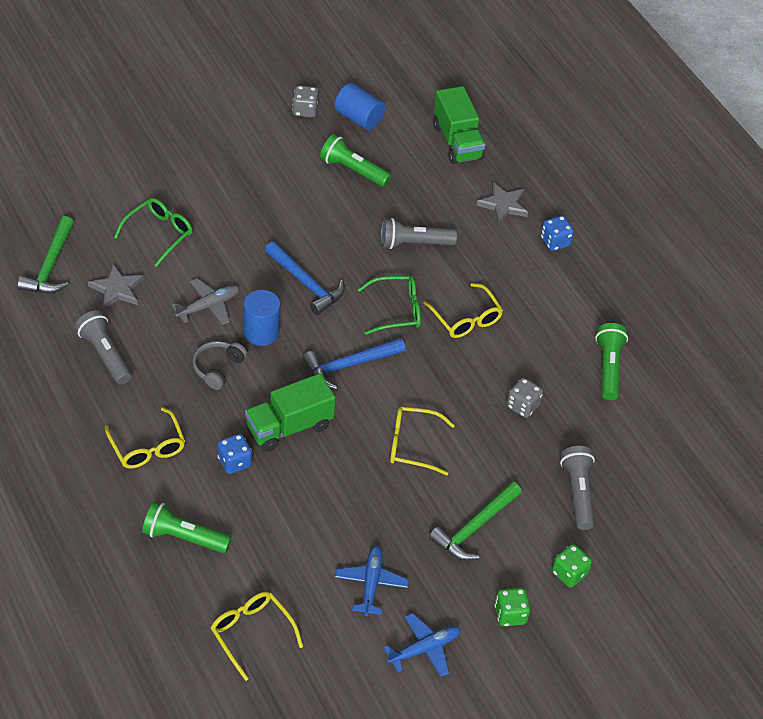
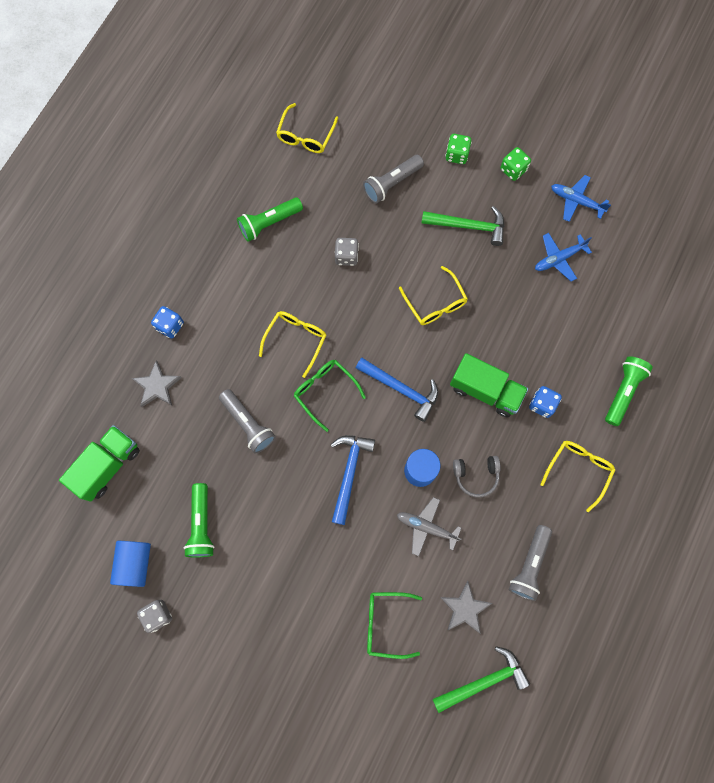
camera: 120 degrees left, 25 degrees up
(184, 537) = (623, 392): green flashlight -> green flashlight turned 135 degrees counterclockwise
(251, 633) = (650, 302): yellow glasses -> yellow glasses (305, 136)

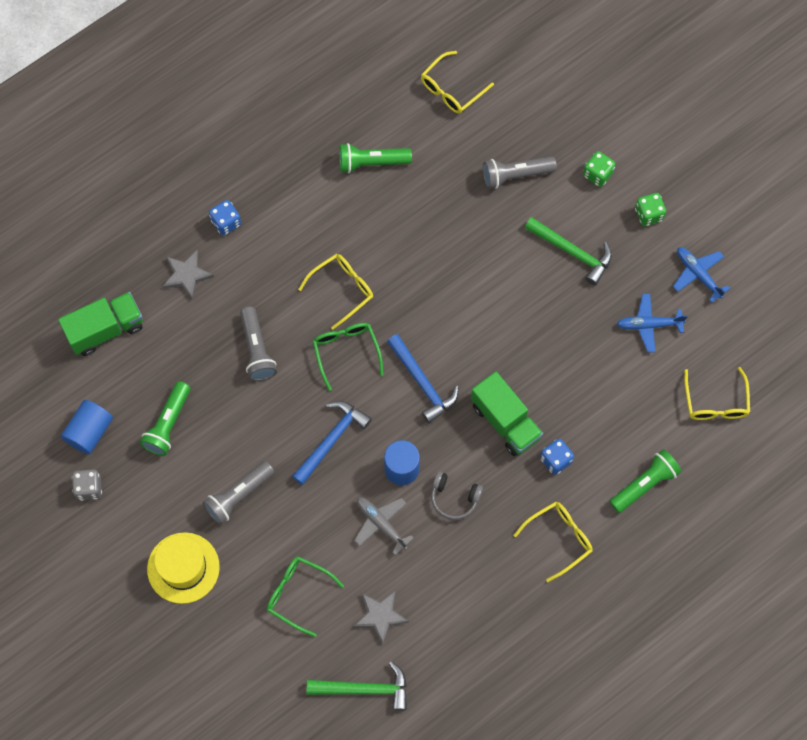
camera: 25 degrees right, 5 degrees down
(275, 648) = (183, 568): none -> yellow hat
(346, 256) = (433, 229): grey dice -> none
(435, 303) = (499, 314): yellow glasses -> yellow glasses (715, 402)
(529, 565) = (463, 605): grey flashlight -> grey flashlight (238, 496)

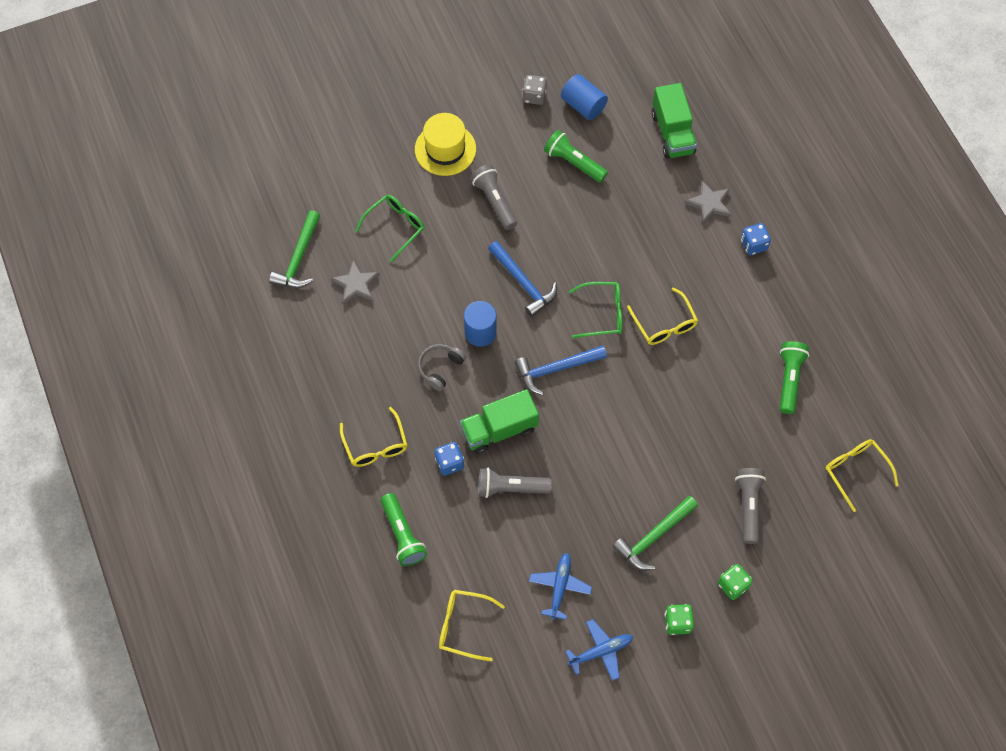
camera: 105 degrees right, 5 degrees down
(256, 350) = (623, 243): grey flashlight -> grey flashlight (510, 488)
(381, 524) = (435, 304): grey plane -> none

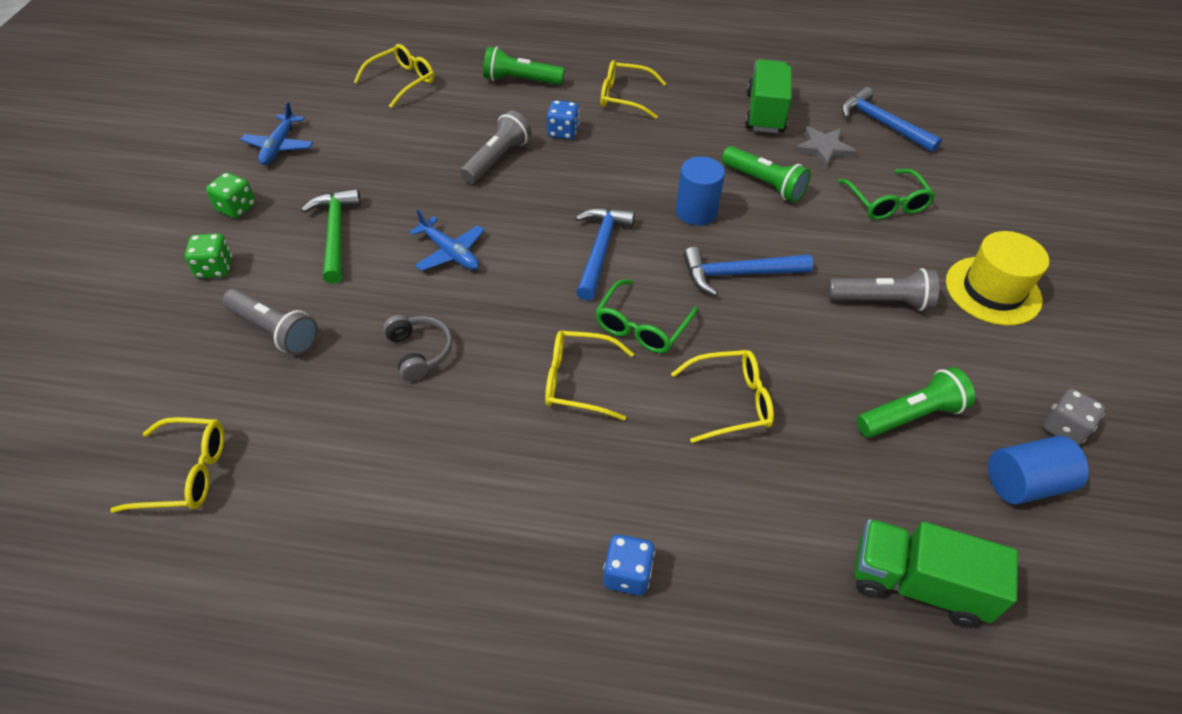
camera: 120 degrees right, 15 degrees down
(299, 258) = (882, 124): green hammer -> blue hammer
(440, 368) = (674, 166): grey headphones -> grey headphones (419, 352)
(499, 429) = (567, 177): green truck -> green truck (765, 113)
(559, 587) = (366, 148): blue plane -> blue plane (450, 252)
(624, 246) = (731, 401): none -> yellow glasses
(709, 203) = (743, 555): grey star -> none
(789, 379) = (379, 478): green flashlight -> green flashlight (764, 184)

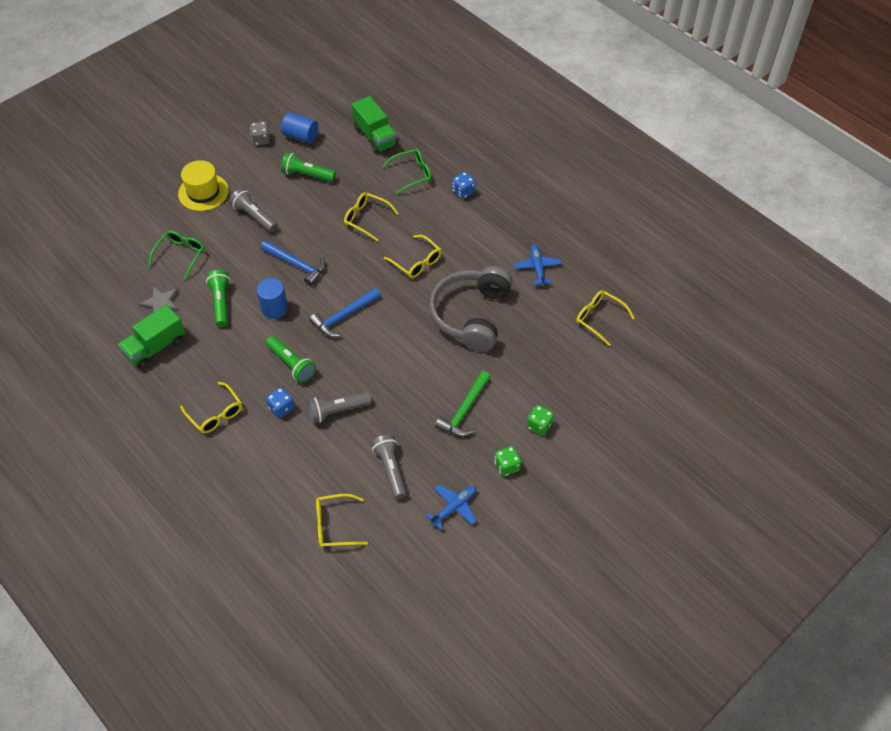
camera: 140 degrees left, 5 degrees up
(274, 331) = (529, 366): grey flashlight -> grey flashlight (391, 470)
(419, 352) = (471, 315): grey headphones -> grey headphones, size x2.29
(450, 252) = (416, 361): blue plane -> blue plane (537, 268)
(521, 80) = (260, 473): green flashlight -> green flashlight (291, 364)
(642, 326) = (366, 268): green glasses -> green glasses (412, 174)
(882, 124) = (107, 298): blue hammer -> none

